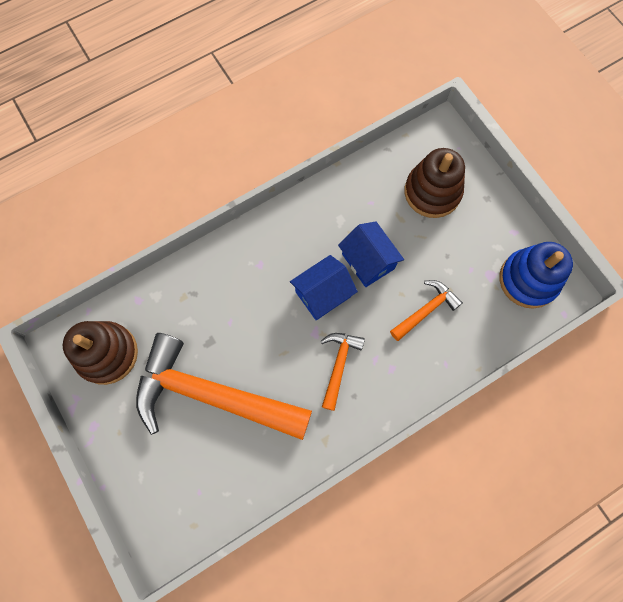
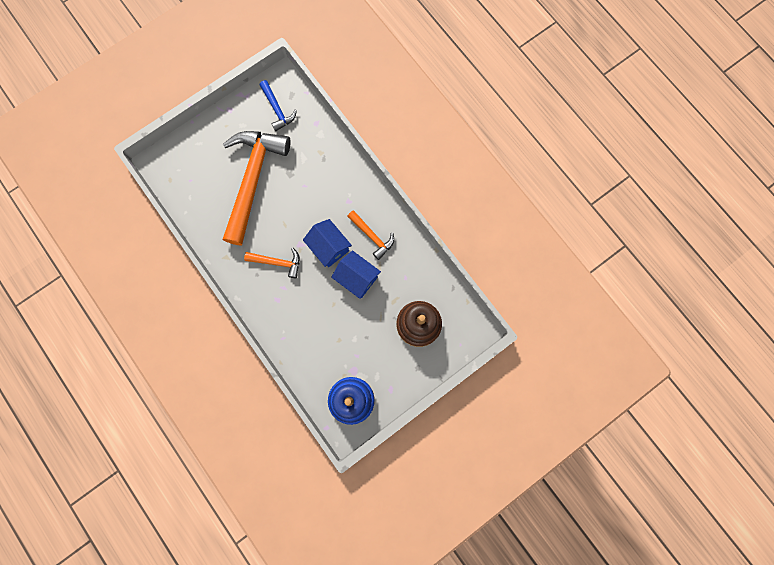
camera: 85 degrees right, 5 degrees up
(107, 354) = (277, 109): brown stacking toy -> blue hammer
(368, 261) = (357, 278): blue house -> blue house turned 75 degrees clockwise
(426, 310) = (322, 322): orange hammer -> orange hammer (372, 236)

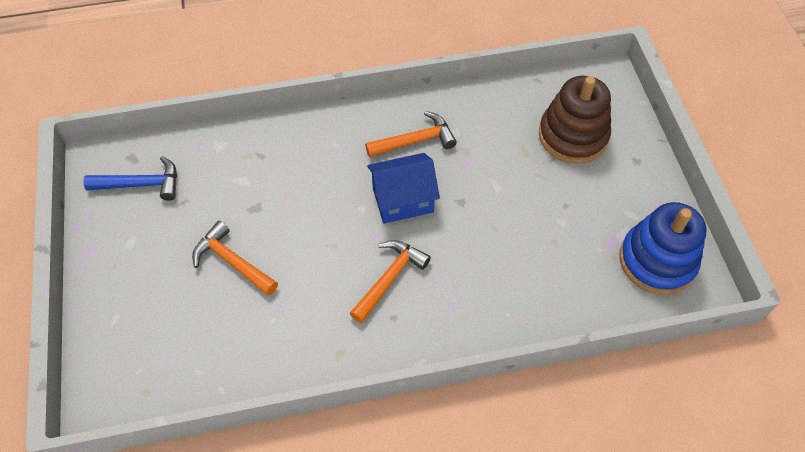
camera: 65 degrees left, 20 degrees down
(253, 180) = (232, 261): orange hammer -> orange hammer, size x0.46
(357, 278) = (469, 182): blue house -> none

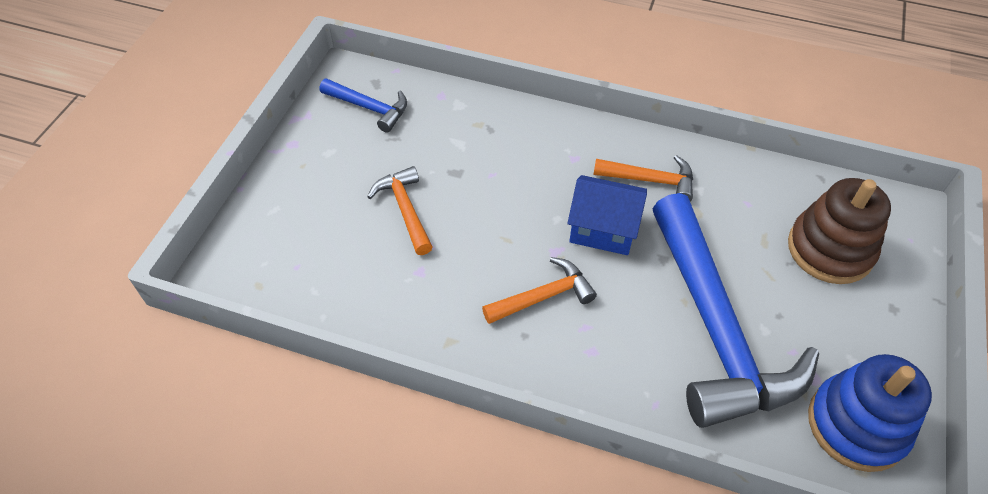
camera: 30 degrees right, 5 degrees down
(527, 238) = (715, 328): none -> blue hammer

